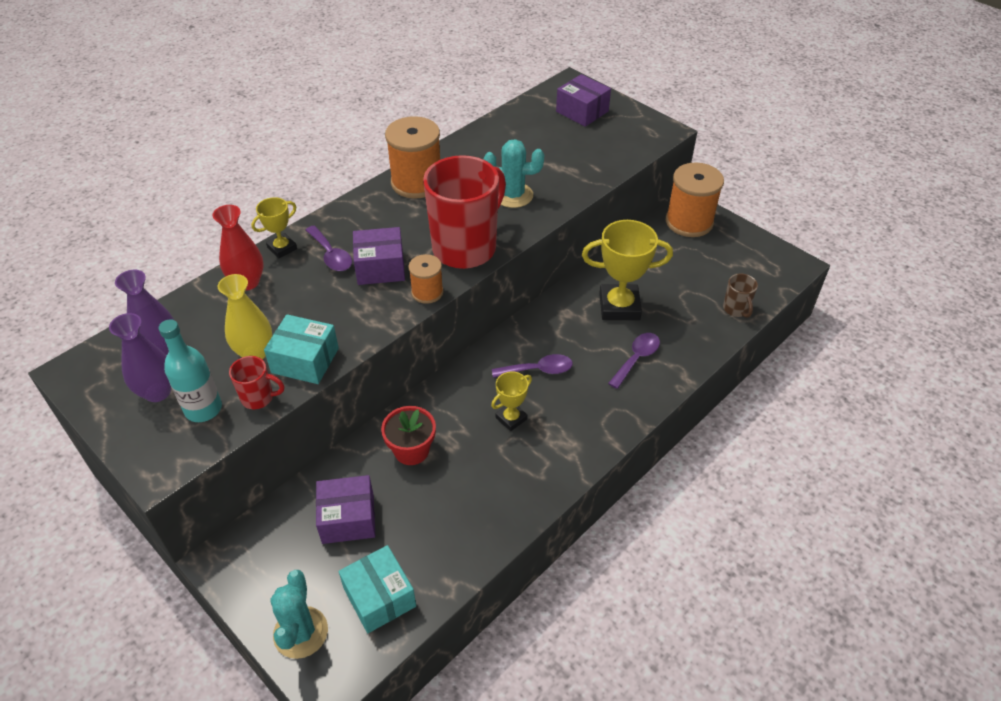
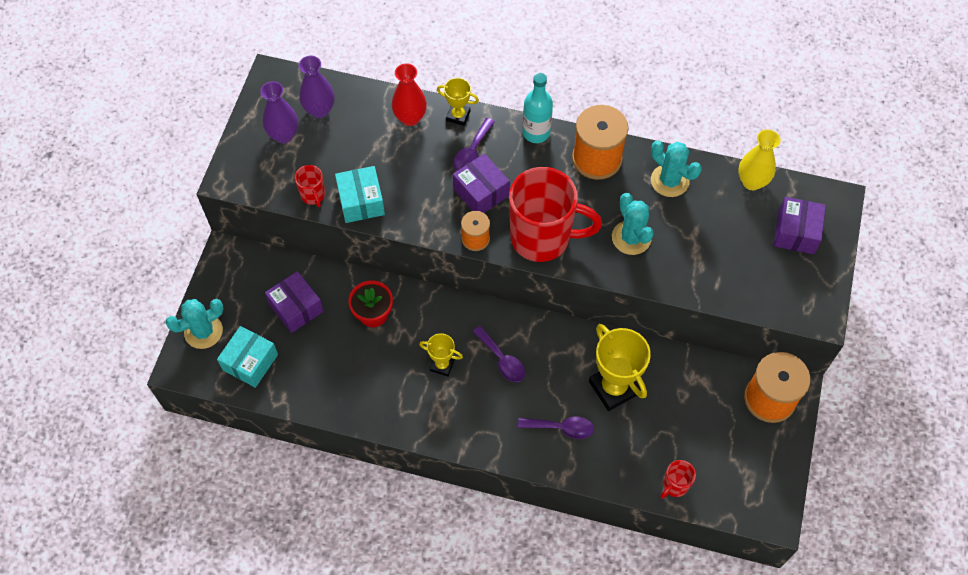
camera: 60 degrees right, 15 degrees up
(203, 409) = (286, 170): turquoise bottle -> turquoise bottle (536, 133)
(255, 352) = (349, 167): yellow vase -> yellow vase (752, 182)
(477, 152) = (669, 181): none -> turquoise cactus
(736, 309) = (674, 485): brown mug -> red mug

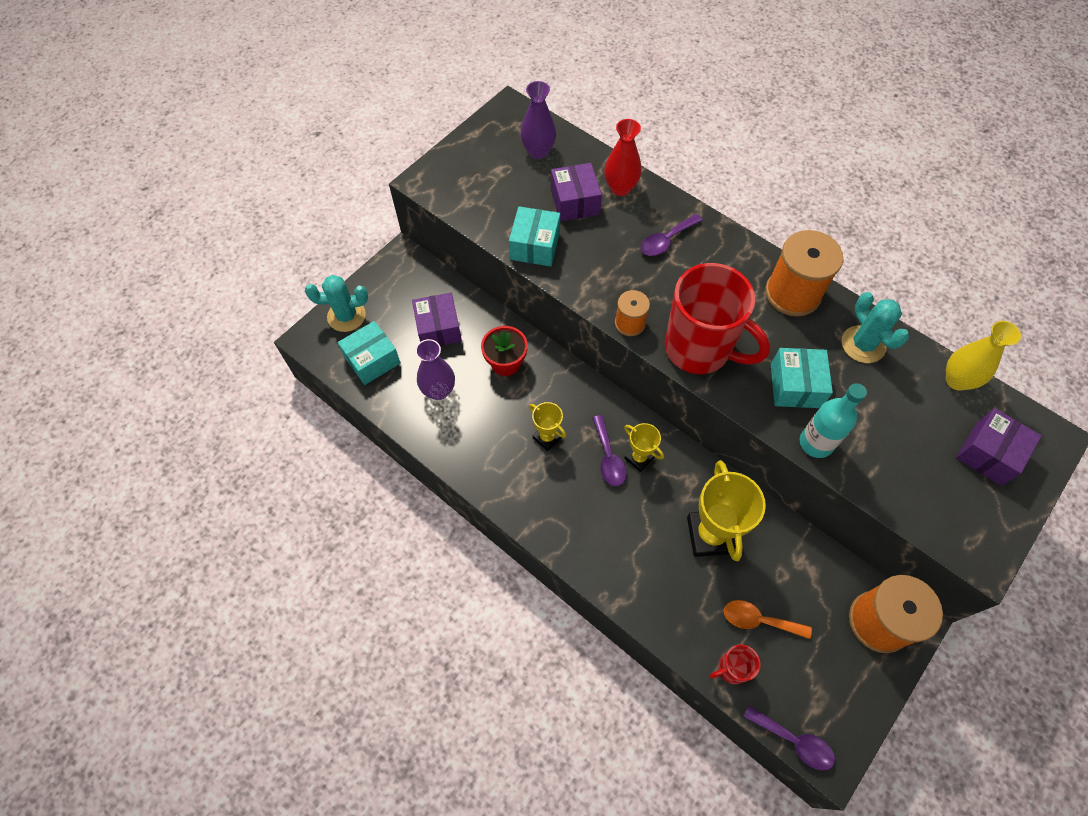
camera: 25 degrees right, 0 degrees up
(284, 135) = (494, 161): purple vase -> purple vase (439, 391)
(313, 195) = (493, 224): red mug -> none
(458, 116) = (668, 203): yellow trophy -> yellow trophy (639, 458)
(481, 192) = (657, 281): purple box -> purple box (575, 202)
(536, 133) = (740, 246): turquoise bottle -> turquoise bottle (816, 443)
(561, 428) = (637, 552): purple spoon -> purple spoon (794, 741)
(631, 238) = (795, 386): turquoise cactus -> turquoise box
(679, 439) = (758, 620): none -> orange spoon

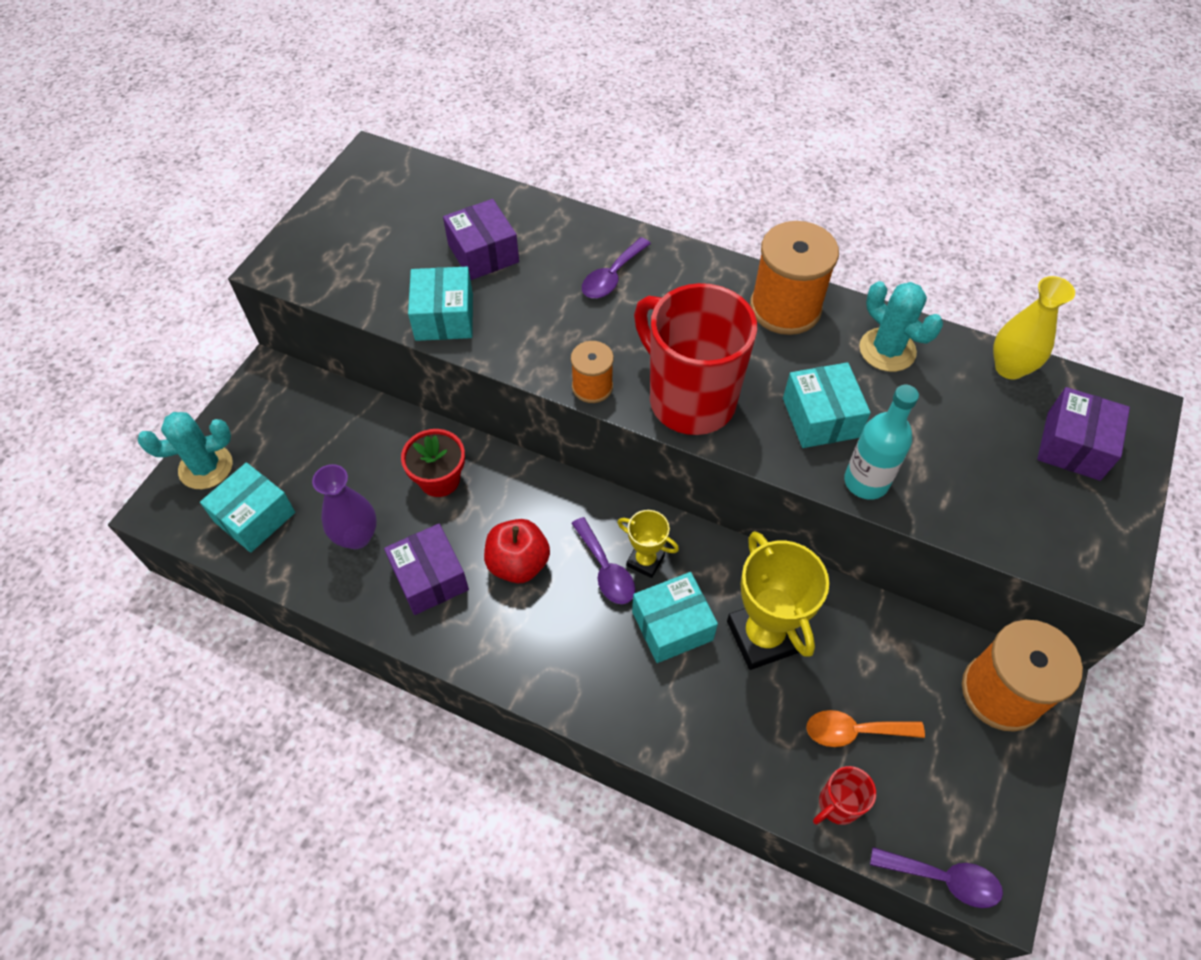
camera: 15 degrees left, 5 degrees down
(438, 328) = (338, 455): purple box -> purple box (430, 578)
(538, 151) = (420, 202): purple vase -> none
(547, 438) = (518, 563): yellow trophy -> red apple
(620, 188) = (537, 225): red vase -> none
(646, 510) = (672, 625): none -> turquoise box
(699, 349) = (689, 399): red mug -> red mug turned 150 degrees counterclockwise

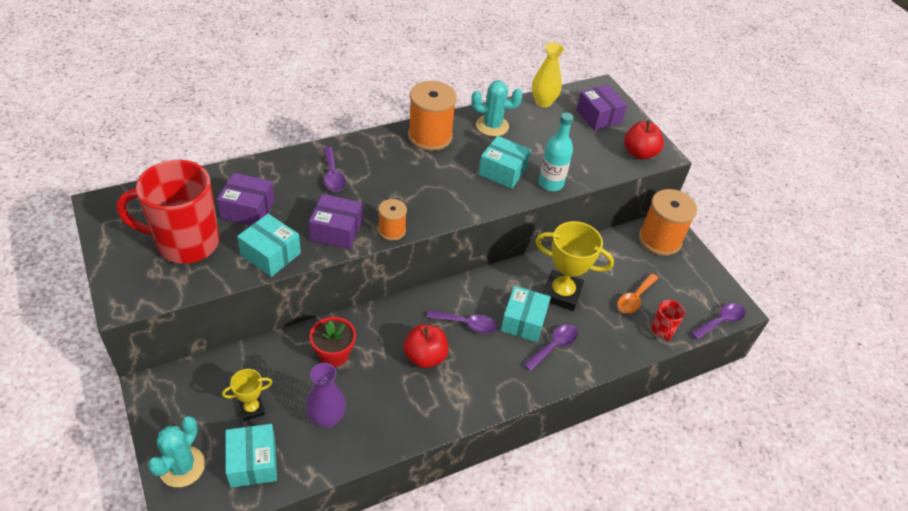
camera: 55 degrees left, 10 degrees down
(430, 578) = (392, 402): purple box -> purple box (336, 231)
(645, 560) = (478, 305): yellow trophy -> yellow trophy (252, 409)
(670, 687) = (554, 346): none -> purple spoon
(689, 399) = (442, 203): red mug -> red mug (185, 243)
(1067, 543) = (639, 153): none -> red apple

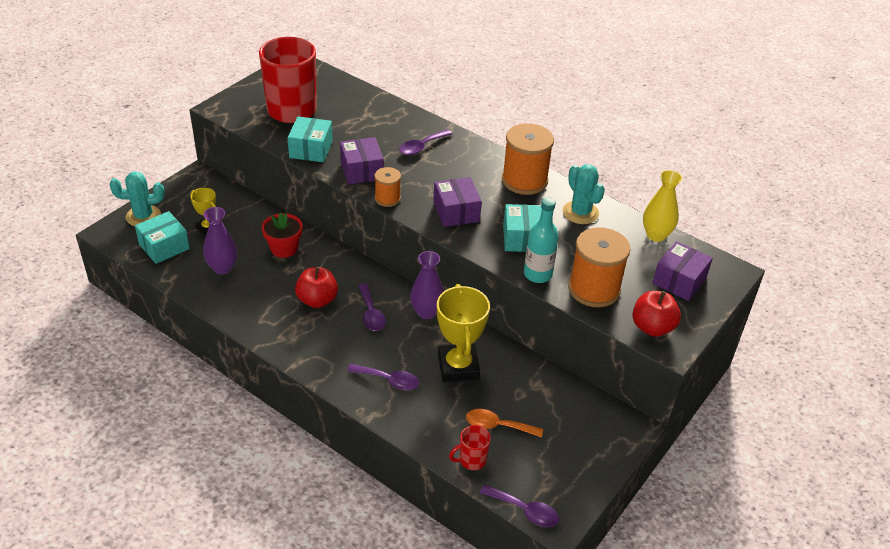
camera: 65 degrees right, 5 degrees down
(248, 209) = (347, 122): purple box -> purple box (456, 212)
(487, 285) = (426, 312): none -> purple vase
(523, 321) = (402, 350): turquoise box -> none
(659, 240) = (603, 426): orange spool -> orange spool (594, 289)

